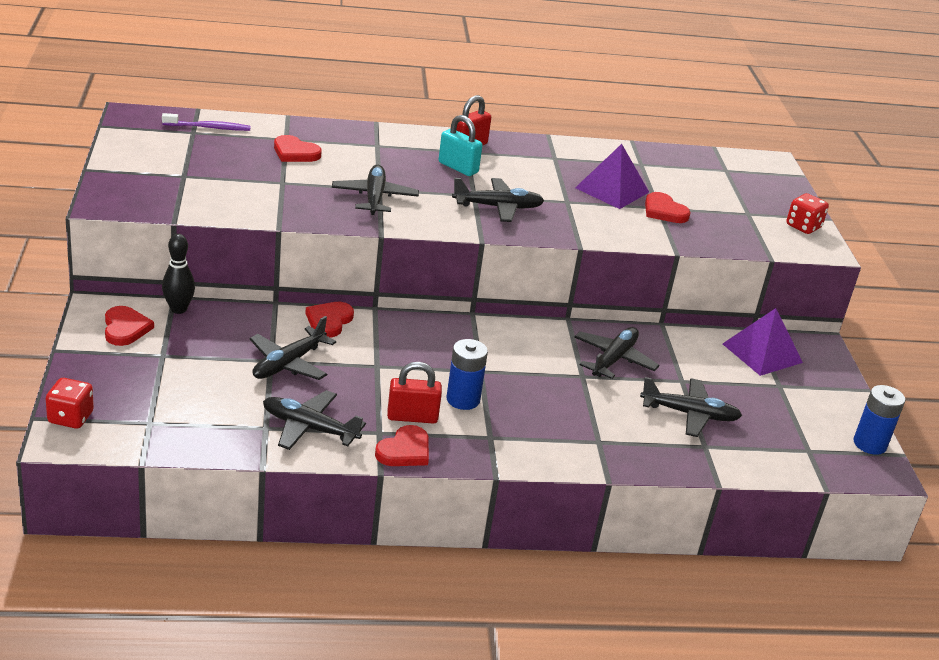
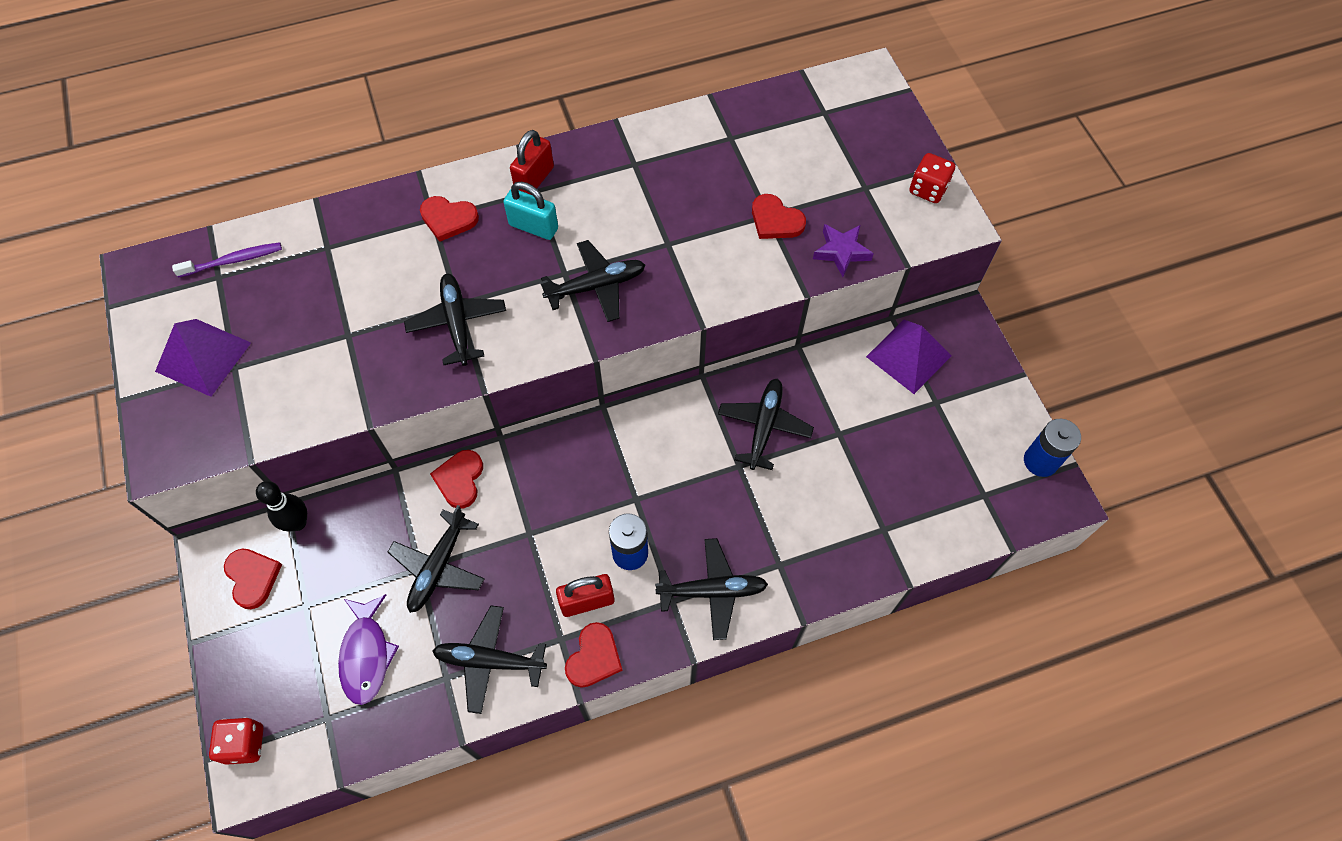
camera: 10 degrees left, 30 degrees up
(202, 396) = (366, 655): none -> purple fish
(295, 153) = (345, 271): red heart -> red heart (448, 219)
(612, 190) = (711, 202): purple pyramid -> purple pyramid (203, 356)
(690, 414) = (858, 485): black plane -> black plane (712, 591)
(715, 239) = (841, 252): none -> purple star

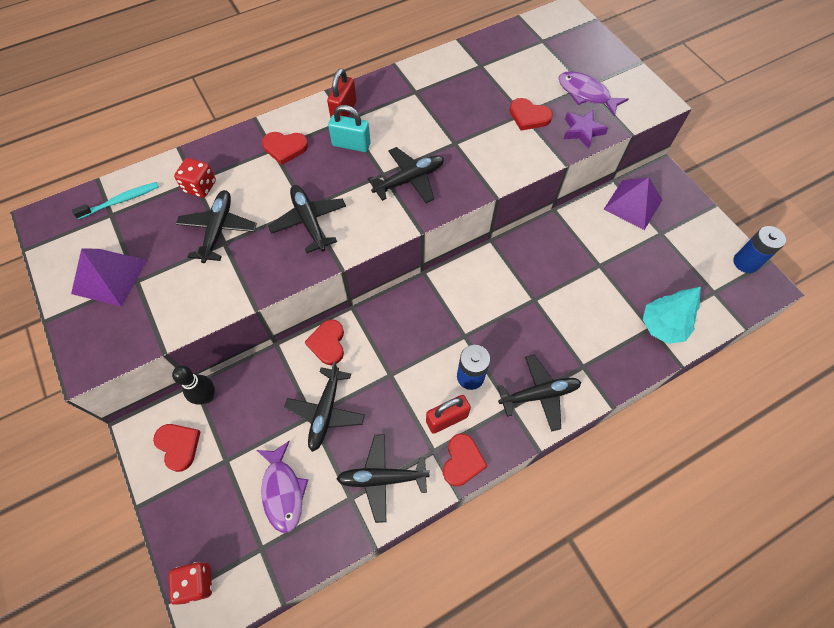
camera: 10 degrees left, 0 degrees up
(233, 260) = (121, 201): purple toothbrush -> turquoise toothbrush
(764, 426) = (545, 268): black plane -> black plane (218, 229)
(861, 199) = (586, 94): none -> purple fish
(899, 530) = (662, 327): none -> turquoise tree
(928, 189) = (630, 81): red dice -> red dice (200, 187)

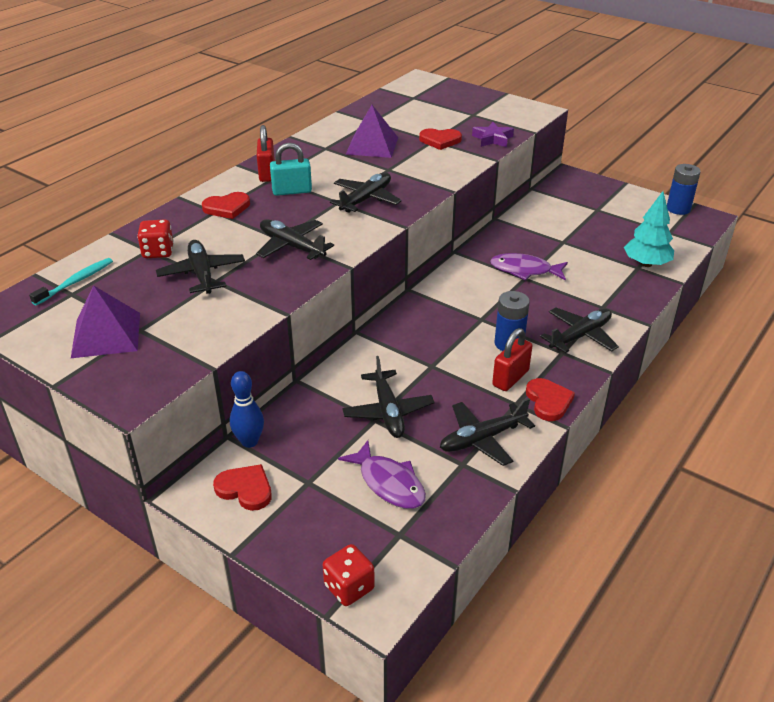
camera: 25 degrees left, 25 degrees down
(207, 396) = (249, 441): black bowling pin -> blue bowling pin
(328, 343) = (351, 363): red heart -> none
(586, 94) = (477, 119): purple fish -> purple fish (524, 270)
(633, 204) = (559, 198): purple pyramid -> purple pyramid (372, 145)

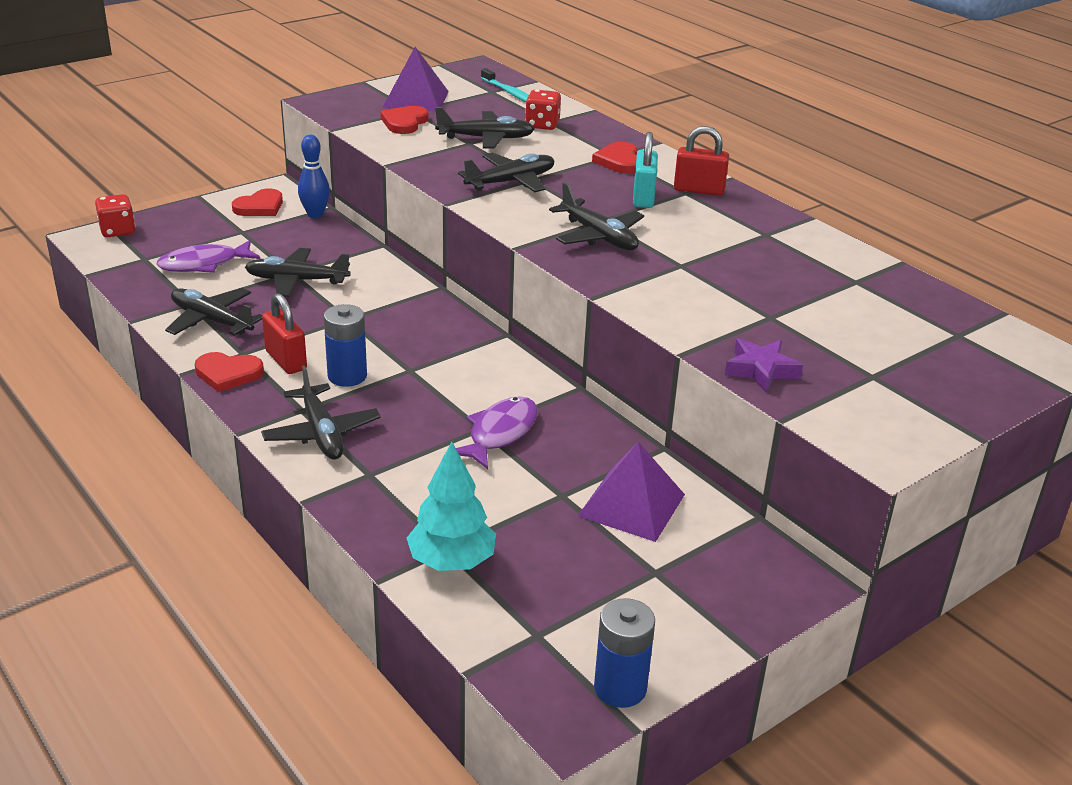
camera: 105 degrees right, 5 degrees down
(372, 145) = (764, 267): purple pyramid -> purple pyramid (631, 505)
(440, 140) = (767, 322): red heart -> red heart (404, 123)
(482, 439) = (211, 320): black plane -> black plane turned 45 degrees counterclockwise

